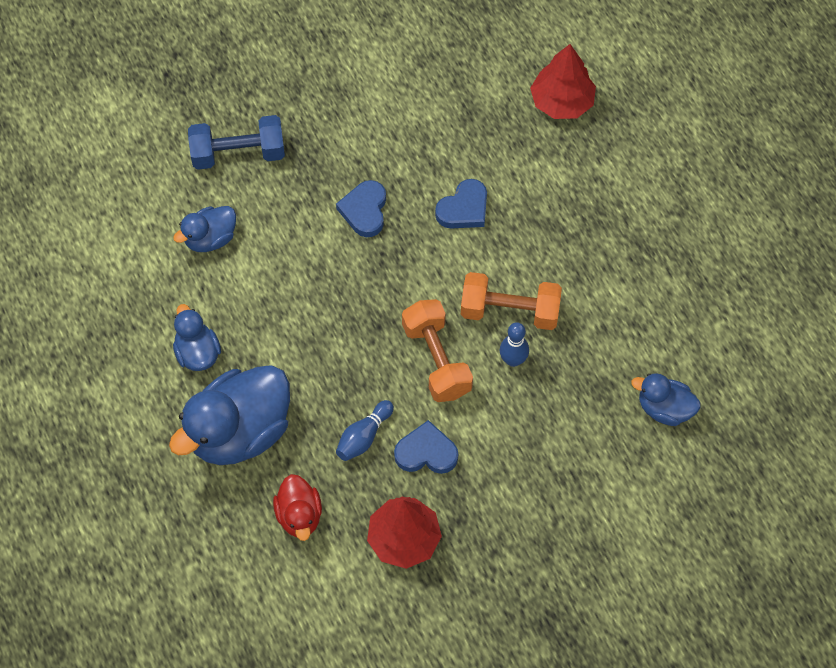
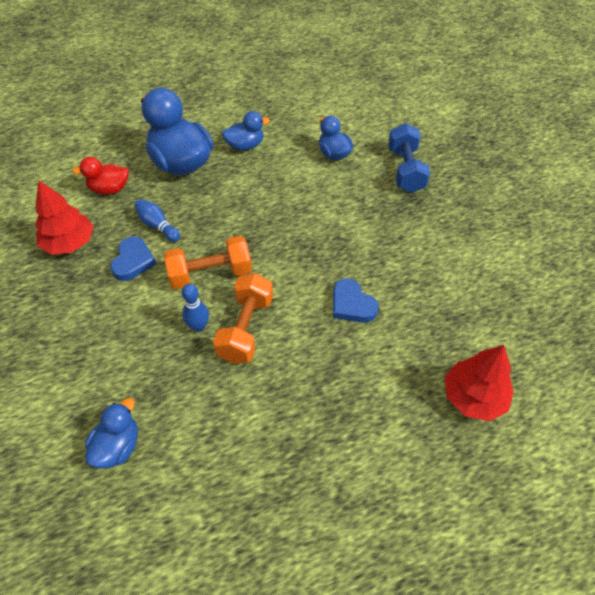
camera: 95 degrees right, 10 degrees down
(364, 211) = (353, 238): blue heart -> none

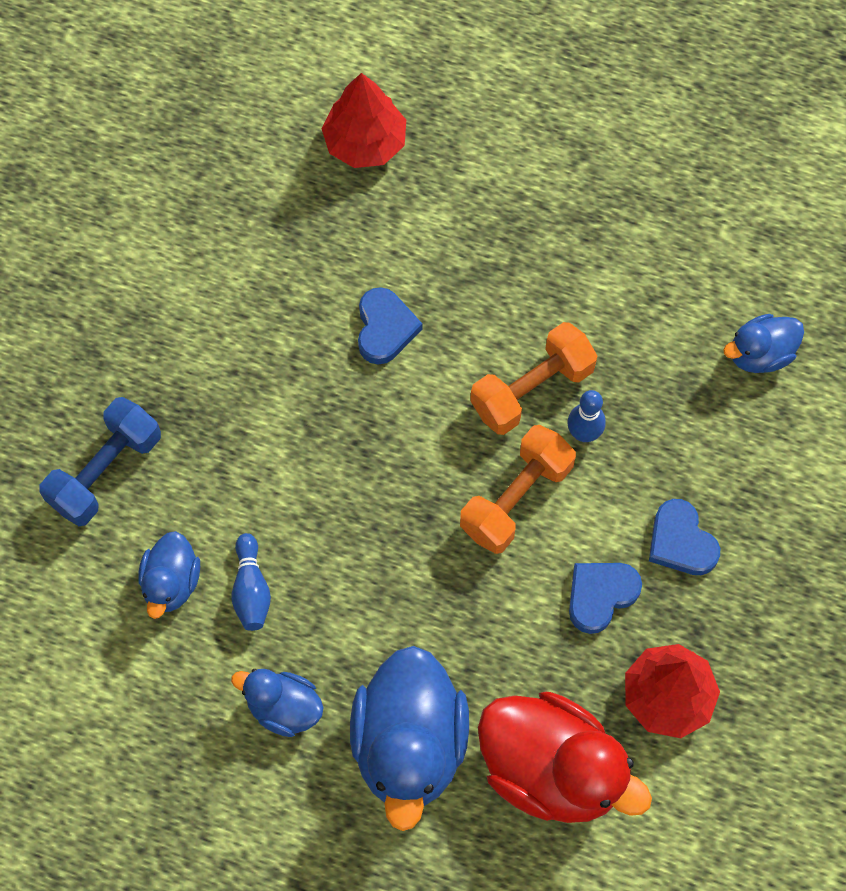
camera: 140 degrees left, 15 degrees up
(104, 310) = (681, 542): none -> blue heart
(109, 189) = (552, 769): red duck -> red duck, size x1.89
(158, 226) = (529, 636): blue bowling pin -> blue bowling pin (251, 589)
(210, 274) = (516, 498): orange dumbbell -> orange dumbbell turned 75 degrees counterclockwise

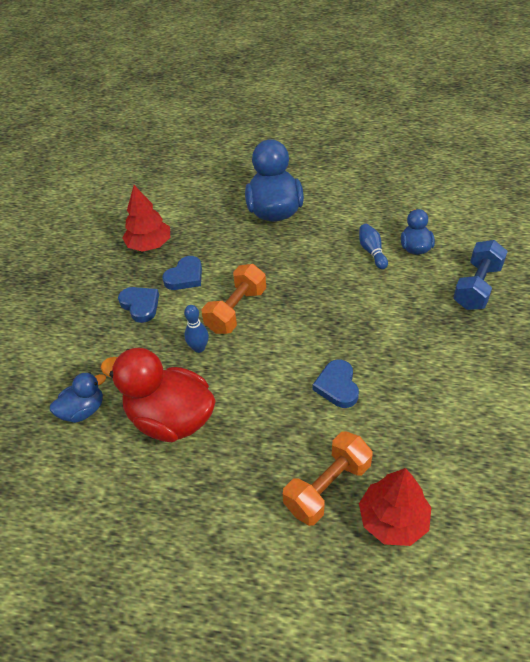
camera: 175 degrees right, 20 degrees down
(284, 708) = (338, 214): blue duck -> none
(532, 389) = (234, 366): orange dumbbell -> orange dumbbell (327, 487)
(552, 769) = (205, 213): red duck -> red duck (171, 419)

